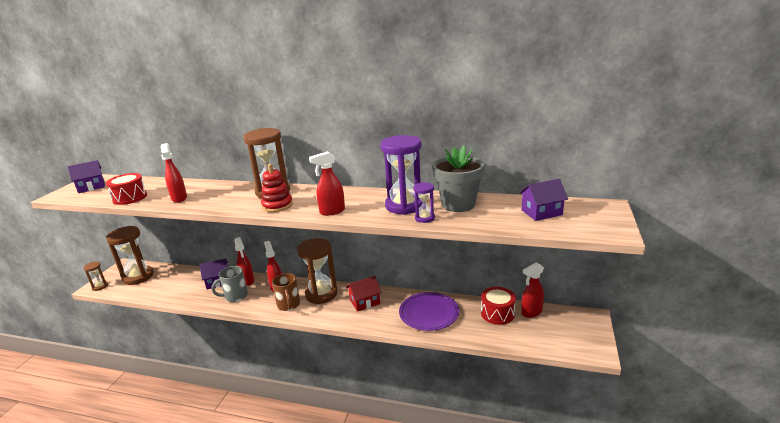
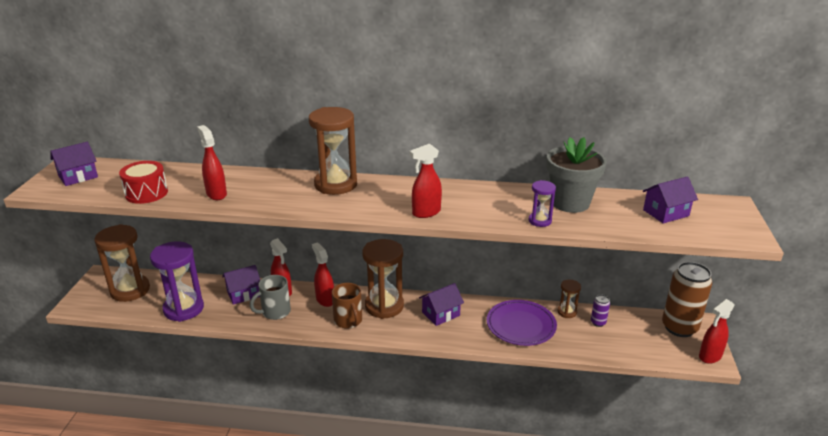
camera: 10 degrees left, 5 degrees up
(100, 286) = (82, 305): brown hourglass -> brown hourglass (567, 312)
(277, 205) = (353, 204): red stacking toy -> none
(365, 302) = (441, 314): red house -> purple house
(404, 206) = (509, 205): purple hourglass -> purple hourglass (183, 309)
(497, 313) = (598, 322): red drum -> purple can
(531, 312) = (634, 320): red spray bottle -> red spray bottle (710, 356)
(571, 321) = (679, 327): none -> brown can

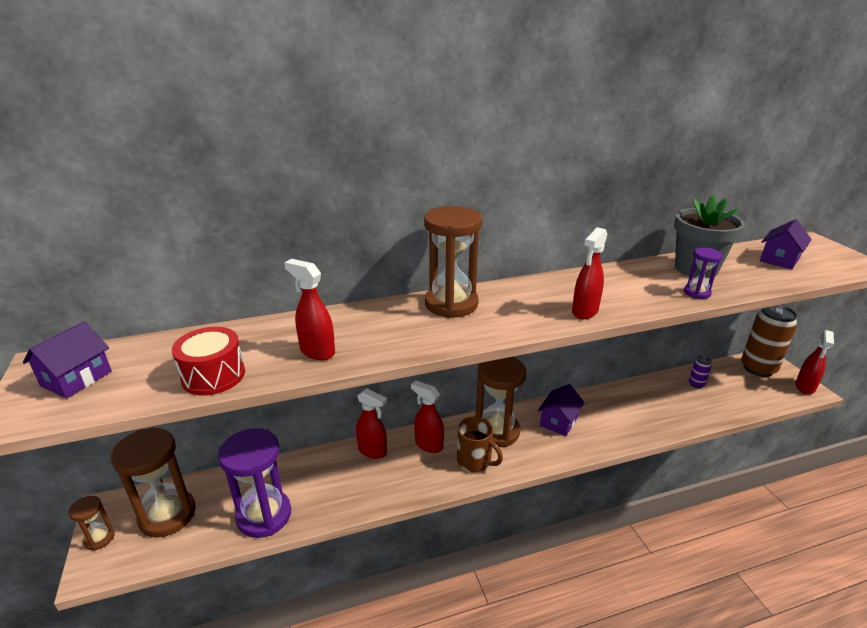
camera: 25 degrees left, 0 degrees up
(244, 294) = (328, 469): purple house -> none
(275, 312) = (384, 479): grey mug -> none
(521, 325) = (639, 409): purple plate -> none
(567, 312) = (663, 382): brown hourglass -> brown hourglass (99, 538)

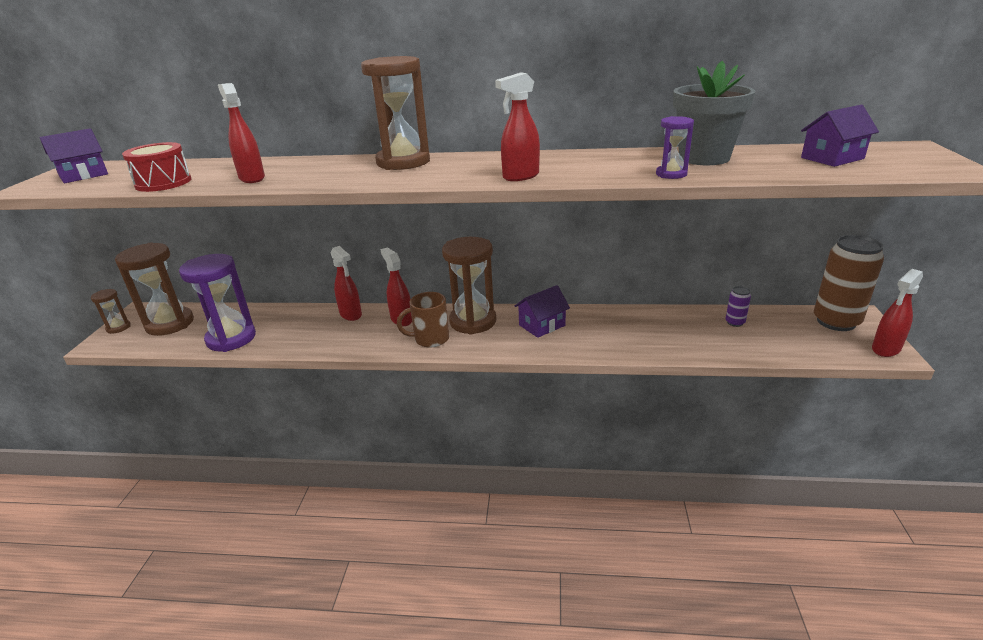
camera: 25 degrees right, 0 degrees up
(475, 461) = (430, 339): brown mug -> brown mug turned 105 degrees clockwise

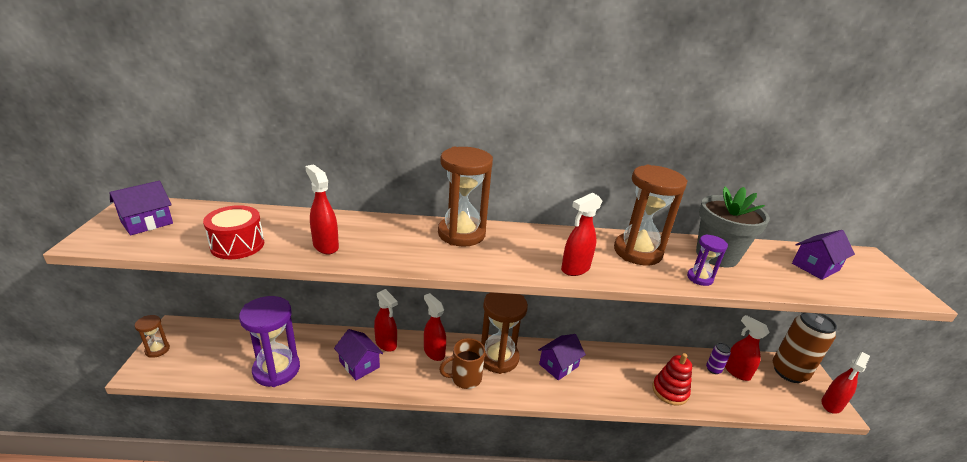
camera: 10 degrees left, 0 degrees up
(170, 324) = (210, 347): brown hourglass -> brown hourglass (637, 252)
(318, 332) = (359, 364): none -> purple house
(672, 343) = (670, 391): none -> red stacking toy
(764, 324) = (736, 372): none -> red spray bottle

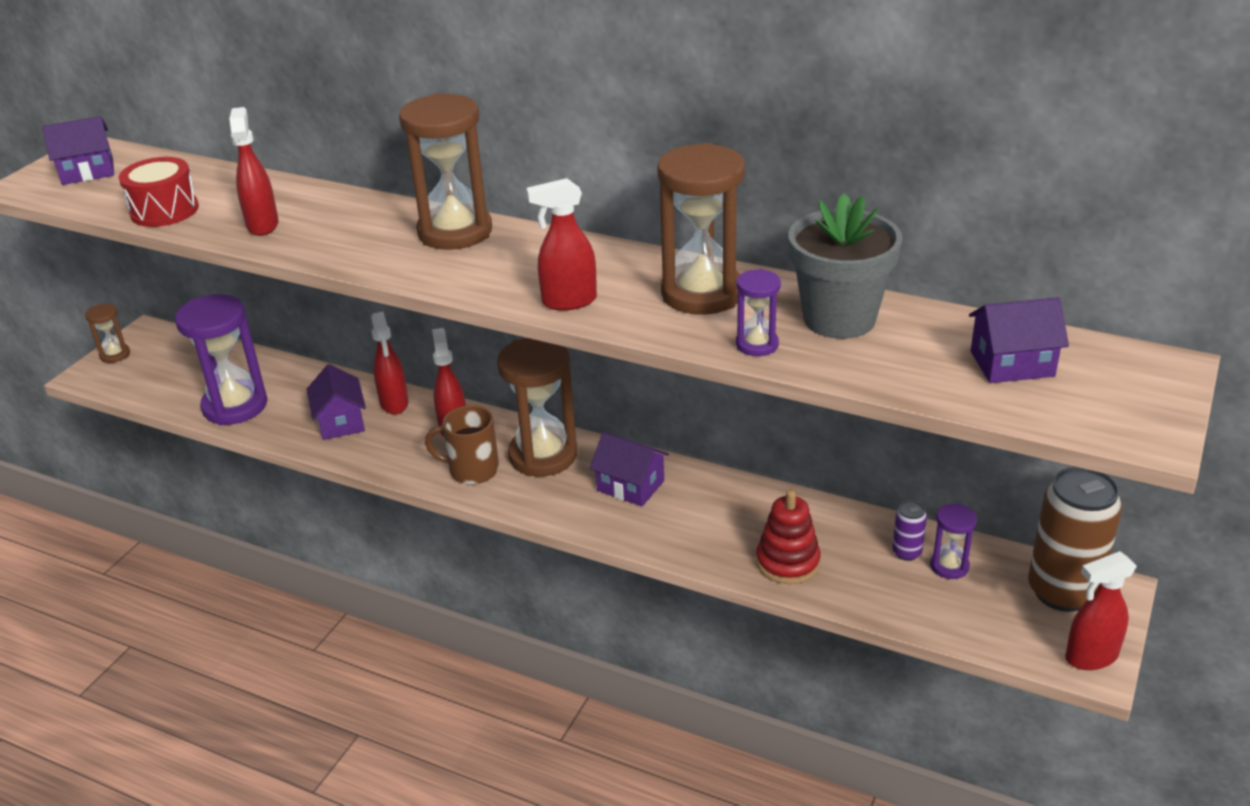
camera: 30 degrees right, 5 degrees up
(558, 365) = (630, 486): purple house -> purple house turned 45 degrees clockwise
(736, 372) = (949, 566): red spray bottle -> purple hourglass

